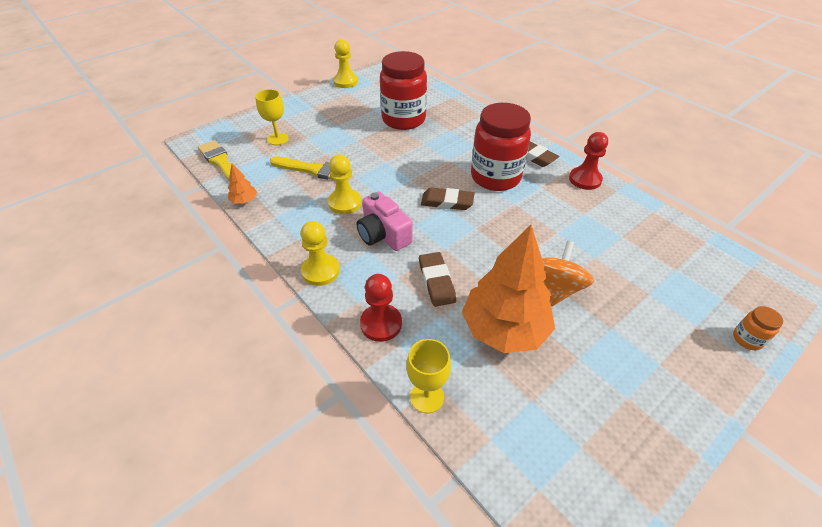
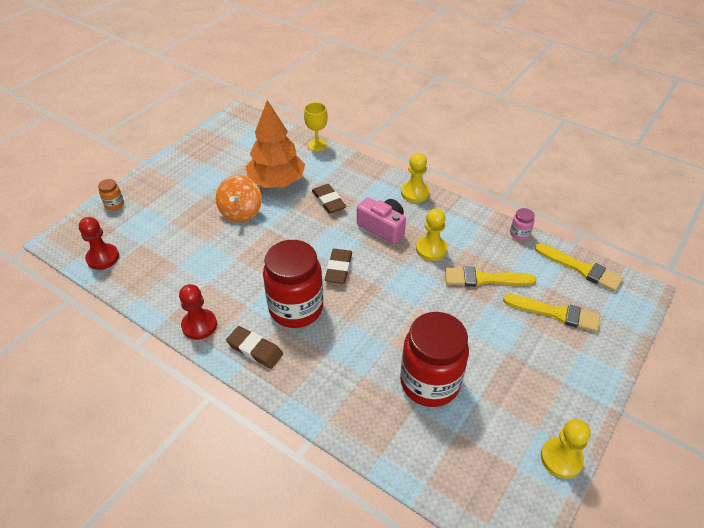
camera: 165 degrees right, 0 degrees up
(244, 201) = (519, 234): orange tree -> pink jar
(278, 139) = (556, 313): yellow goblet -> yellow brush
(381, 324) = (357, 171): red pawn -> red pawn (103, 258)
(447, 202) = (338, 268): brown eraser -> brown eraser turned 75 degrees counterclockwise

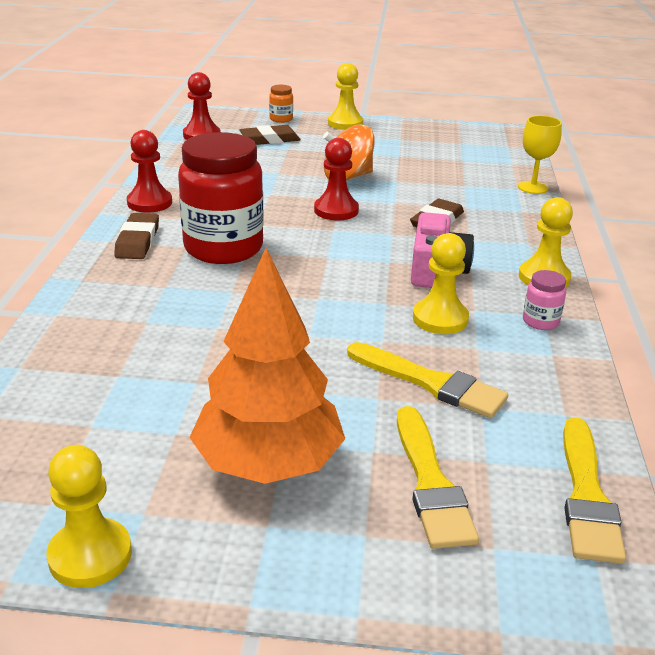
camera: 60 degrees right, 15 degrees down
(154, 176) = (345, 123): none -> yellow pawn
(276, 182) = (426, 182): orange tree -> orange tree (268, 463)
(283, 237) = (336, 210): none -> red pawn
(338, 268) = (320, 258): brown eraser -> brown eraser (270, 139)
(430, 382) = (170, 378): red jar -> none
(484, 279) = (430, 383): yellow brush -> yellow brush turned 150 degrees clockwise
(519, 234) = (585, 398): pink jar -> pink jar (540, 321)

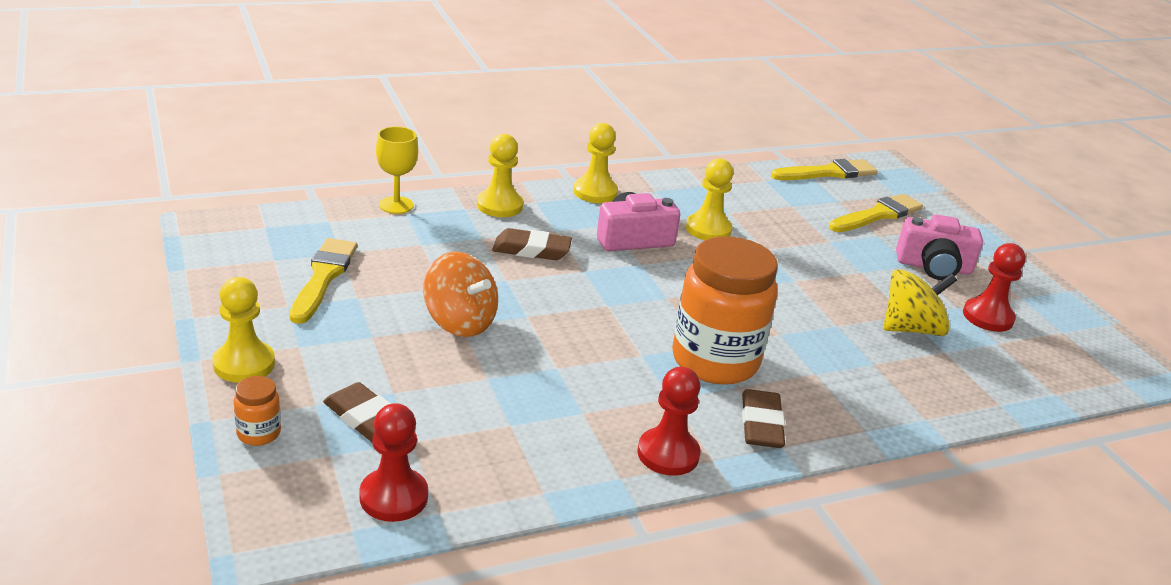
camera: 120 degrees left, 0 degrees up
(90, 555) = (1065, 304): yellow pawn -> yellow pawn (499, 206)
(138, 241) = (761, 424): brown eraser -> brown eraser turned 60 degrees counterclockwise
(171, 372) = (911, 329): none -> yellow spinning top
(223, 248) = (715, 361): red jar -> orange jar
(268, 463) = (933, 267): orange tree -> pink camera
(336, 210) = (561, 312): red pawn -> red pawn (988, 317)
(430, 383) = (790, 224): yellow brush -> yellow brush (323, 277)
(540, 321) = (666, 191): pink jar -> none

